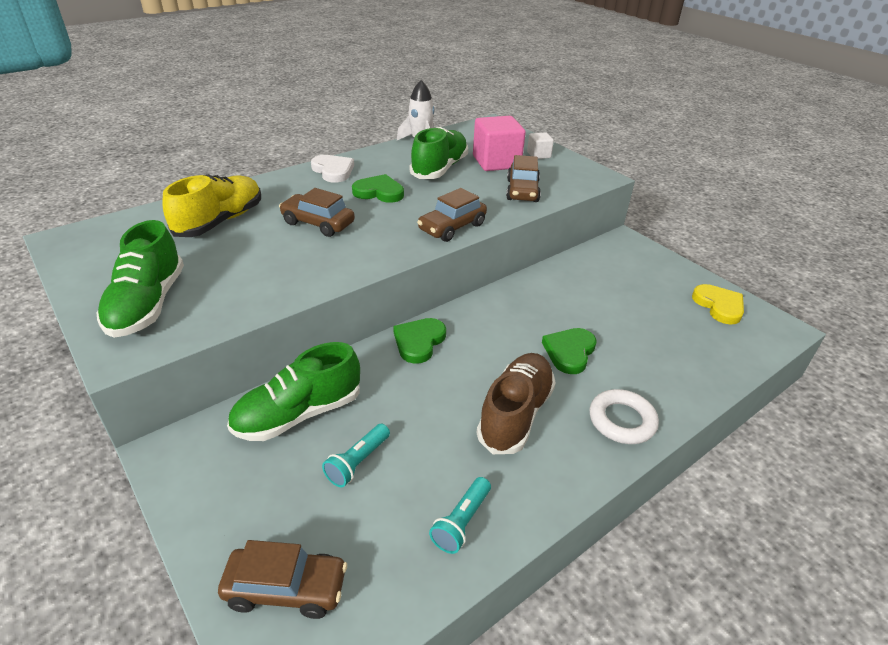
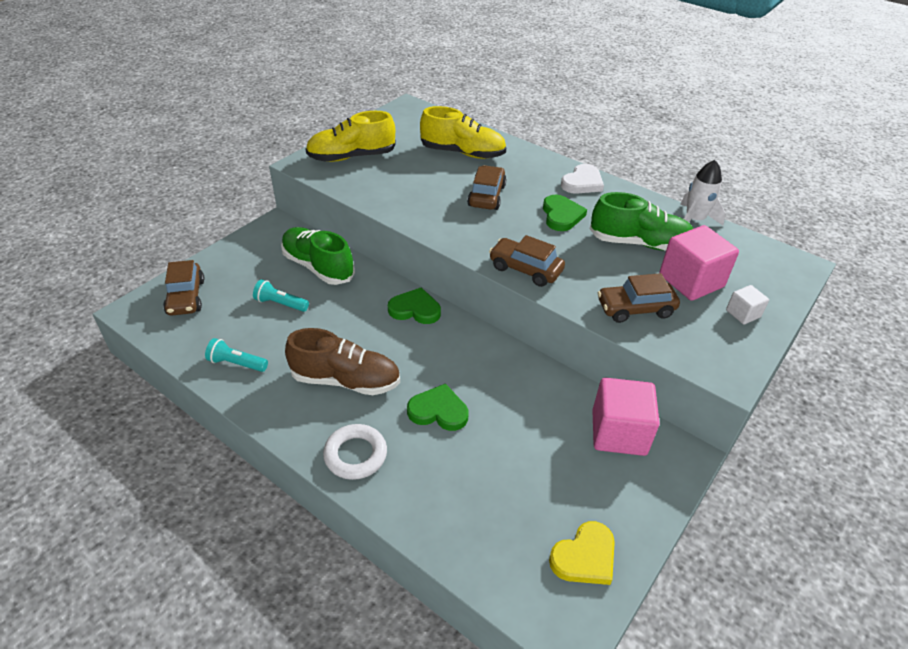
camera: 75 degrees right, 5 degrees up
(147, 304) = (351, 157): green shoe -> yellow shoe
(603, 261) = (618, 432): none -> pink cube

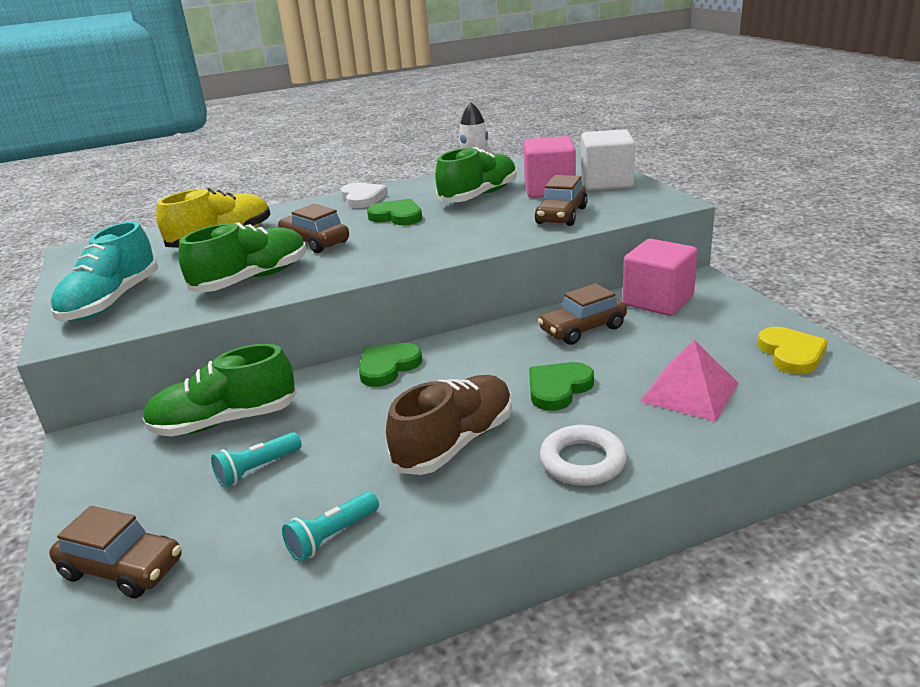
camera: 55 degrees left, 15 degrees down
(351, 157) = (111, 302): yellow shoe -> turquoise shoe
(412, 196) = (252, 279): none -> green shoe
(478, 495) = (689, 392): none -> pink pyramid
(525, 269) = (455, 247): brown car -> brown car (582, 329)
(743, 314) = (606, 182): white cube -> white cube, size x1.99

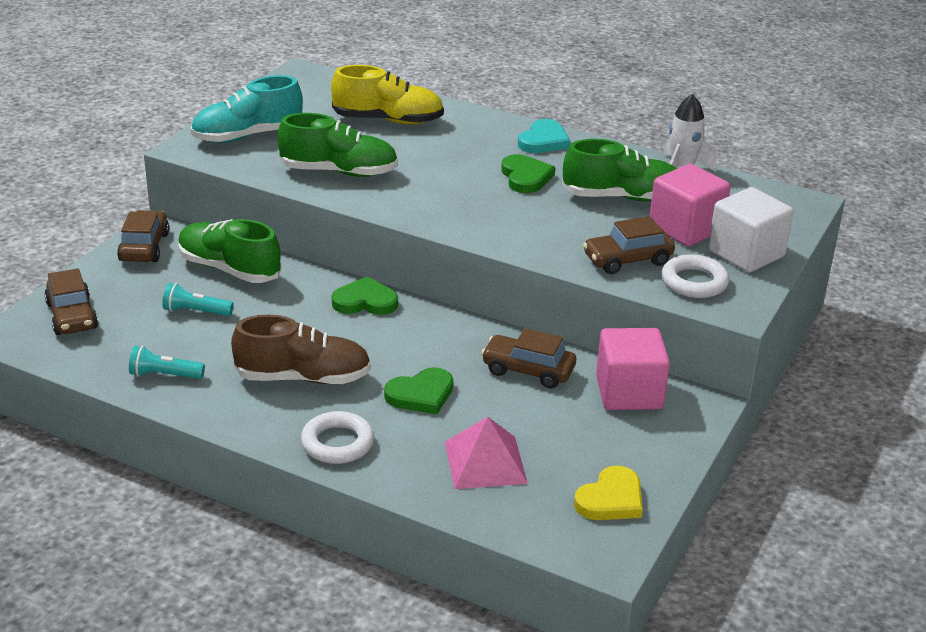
camera: 45 degrees right, 5 degrees up
(315, 242) = (430, 164): brown car -> brown car (144, 247)
(362, 198) = (543, 141): white heart -> turquoise heart
(558, 388) = (421, 395): green heart -> green heart turned 150 degrees clockwise
(620, 205) = (694, 282): none -> white ring

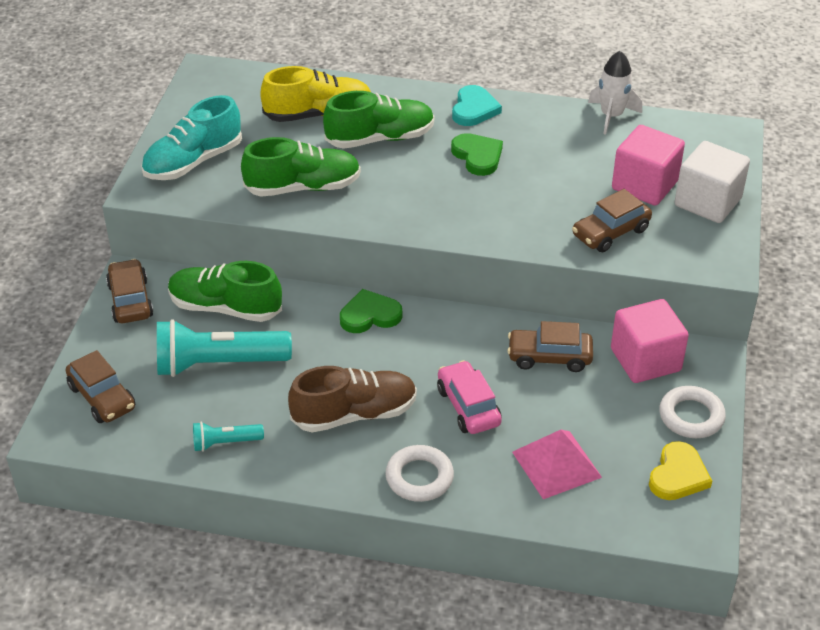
camera: 15 degrees left, 10 degrees up
(195, 311) = (218, 364): turquoise flashlight -> turquoise flashlight, size x2.02
(421, 395) = (468, 406): green heart -> pink car
(622, 197) = (574, 161): green shoe -> green shoe (380, 138)
(694, 282) = (678, 244): white ring -> white ring (691, 416)

